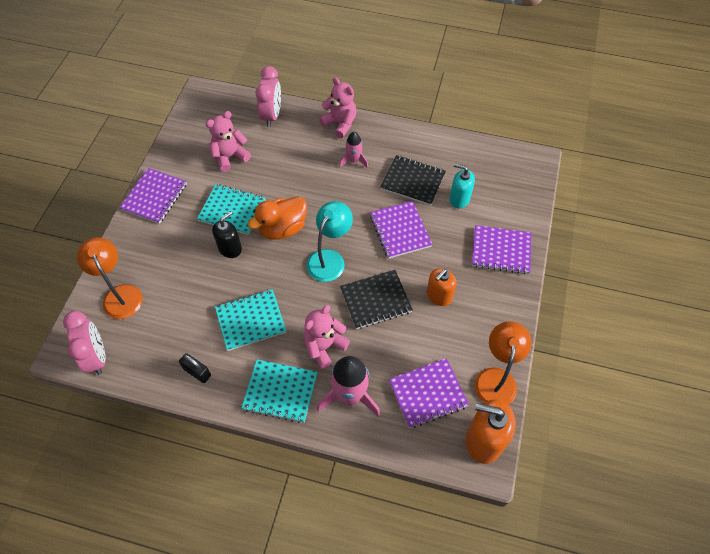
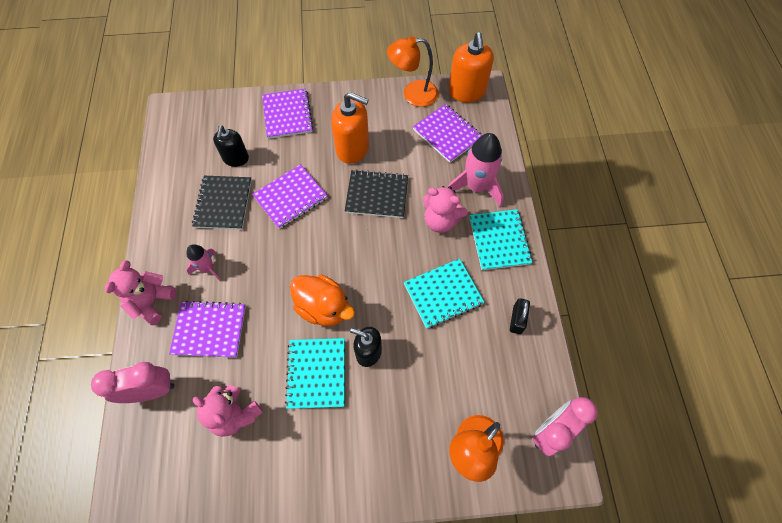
camera: 110 degrees left, 5 degrees up
(154, 197) = (325, 482): purple notebook -> purple notebook (209, 330)
(250, 320) = (443, 294): turquoise notebook -> turquoise notebook turned 75 degrees counterclockwise
(329, 259) = (345, 248): turquoise lamp -> none
(376, 300) = (377, 195): black notebook -> black notebook turned 45 degrees counterclockwise
(439, 296) = (353, 149): orange soap dispenser -> orange soap dispenser, size x1.54
(459, 199) = (236, 159): turquoise soap dispenser -> black soap dispenser

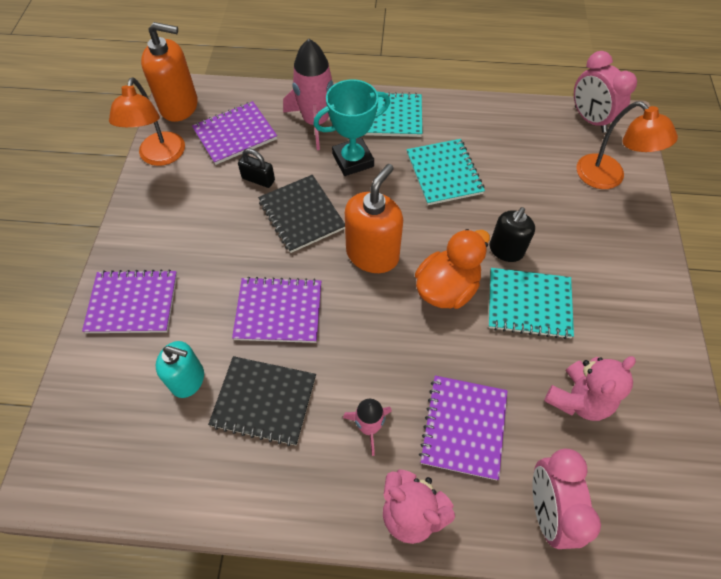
camera: 80 degrees left, 5 degrees down
(236, 159) = (188, 379): black soap dispenser -> turquoise soap dispenser
(290, 197) = (278, 311): purple notebook -> purple notebook turned 60 degrees counterclockwise
(353, 149) = (222, 231): orange soap dispenser -> orange soap dispenser (372, 254)
(377, 195) = (301, 215): black notebook -> black notebook turned 45 degrees counterclockwise
(441, 221) = (353, 160): pink teddy bear -> turquoise trophy
(517, 320) = (479, 121): black padlock -> black padlock (258, 179)

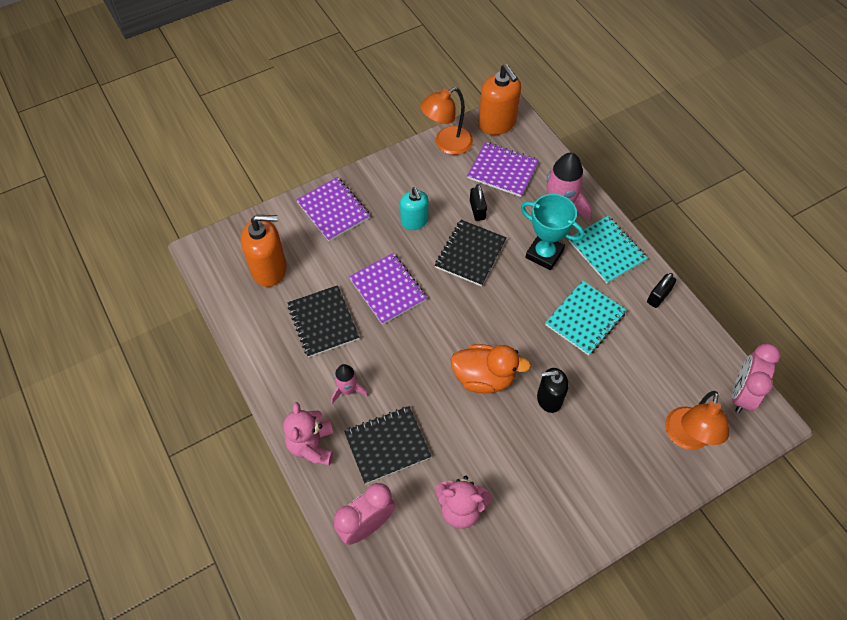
camera: 55 degrees right, 0 degrees up
(188, 379) = (307, 274): turquoise soap dispenser -> turquoise soap dispenser (414, 221)
(372, 254) = (474, 316): orange soap dispenser -> orange soap dispenser (269, 269)
(461, 112) = (658, 296): none -> black padlock
(463, 427) = (387, 445): purple notebook -> black notebook
(529, 304) = (514, 438): turquoise notebook -> none

